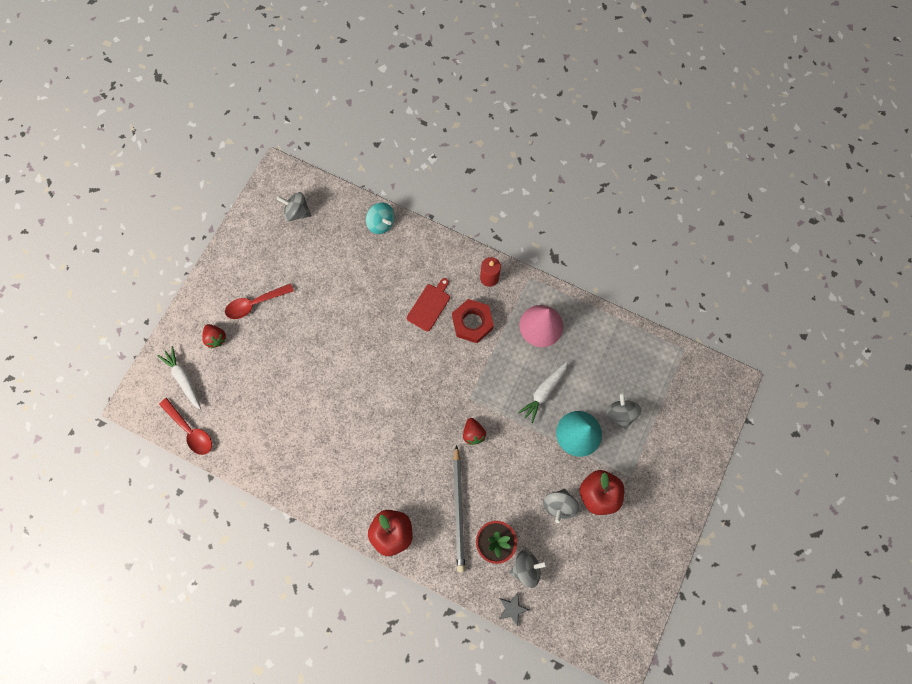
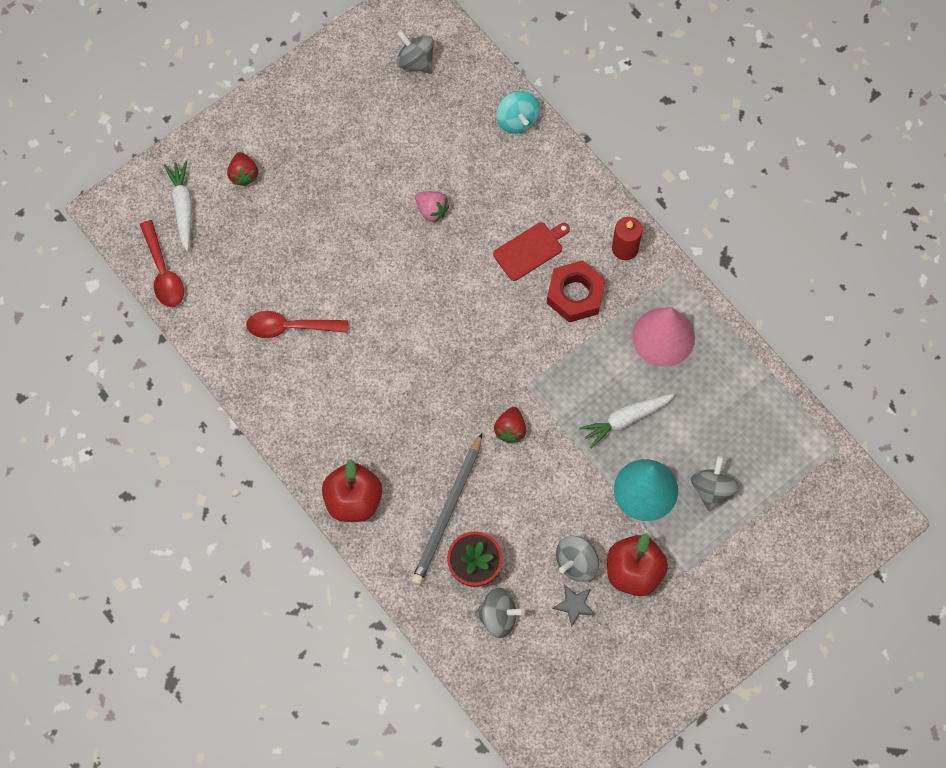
camera: 25 degrees right, 5 degrees down
(255, 303) = (310, 153): red spoon -> red spoon (290, 327)
(353, 307) = (431, 210): none -> pink strawberry
(512, 608) = (458, 656): grey star -> grey star (574, 605)

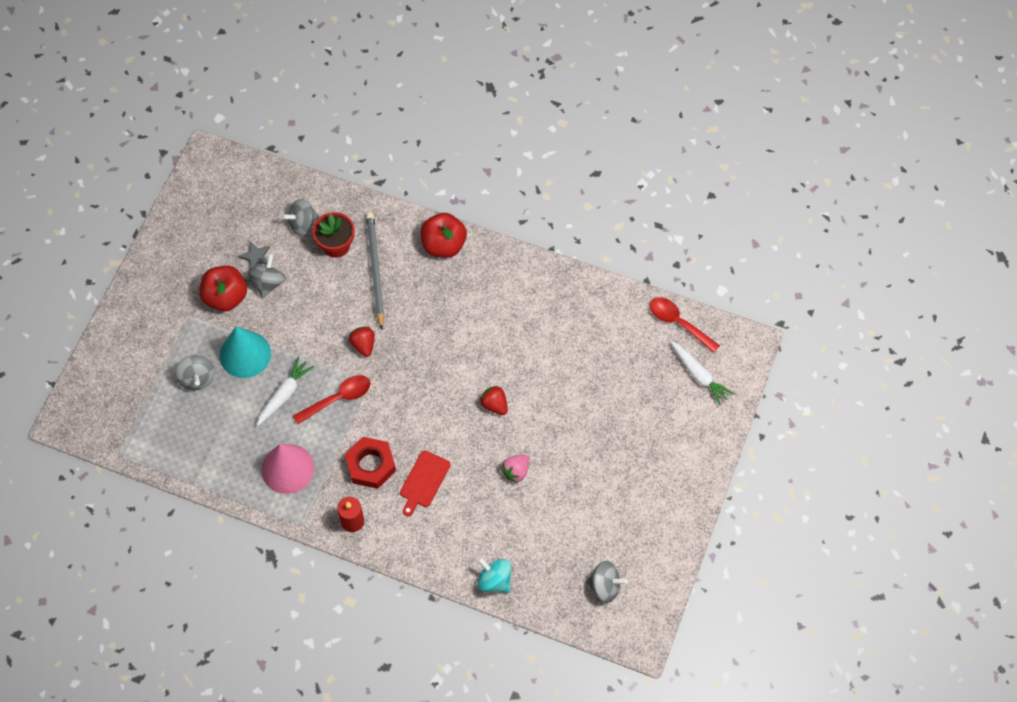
camera: 150 degrees right, 5 degrees down
(243, 175) = (673, 423): red strawberry -> red strawberry (494, 405)
(290, 327) = (563, 333): red spoon -> red spoon (338, 398)
(431, 210) = (516, 471): pink strawberry -> pink strawberry turned 60 degrees counterclockwise

